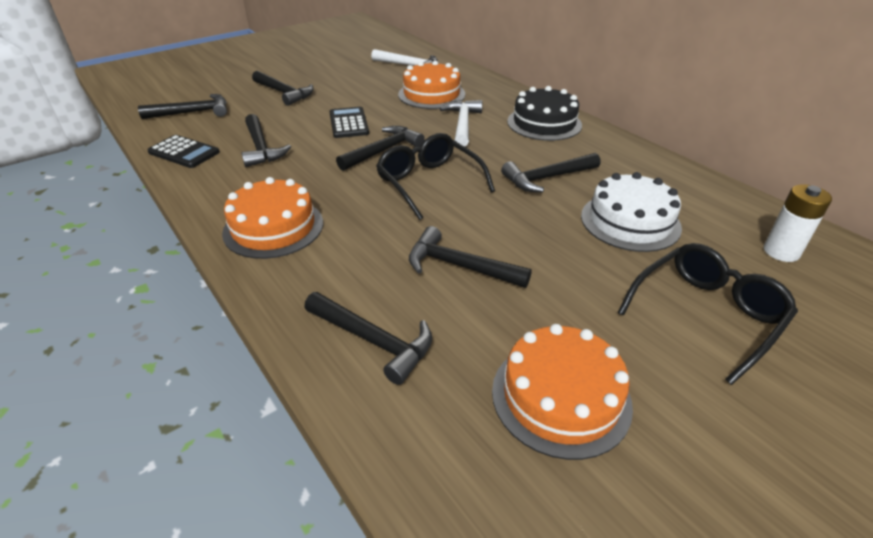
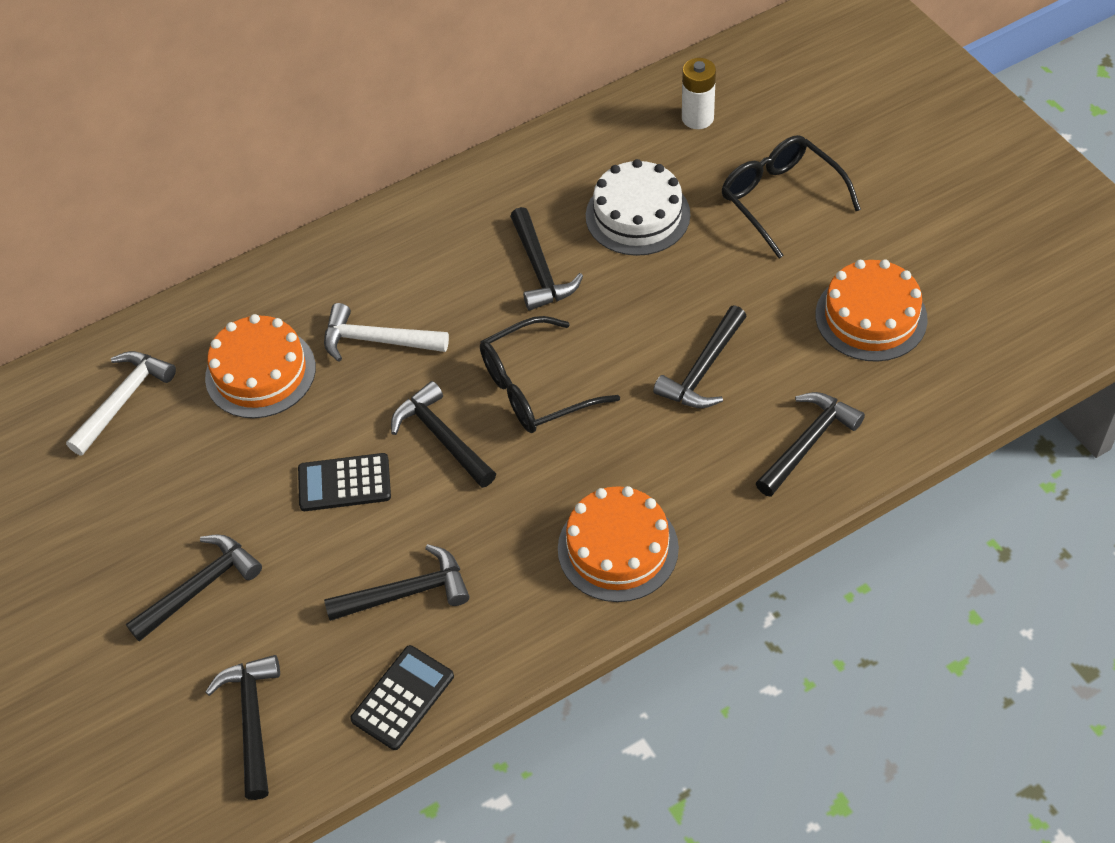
camera: 80 degrees left, 15 degrees up
(544, 123) = (392, 248): black cake -> none

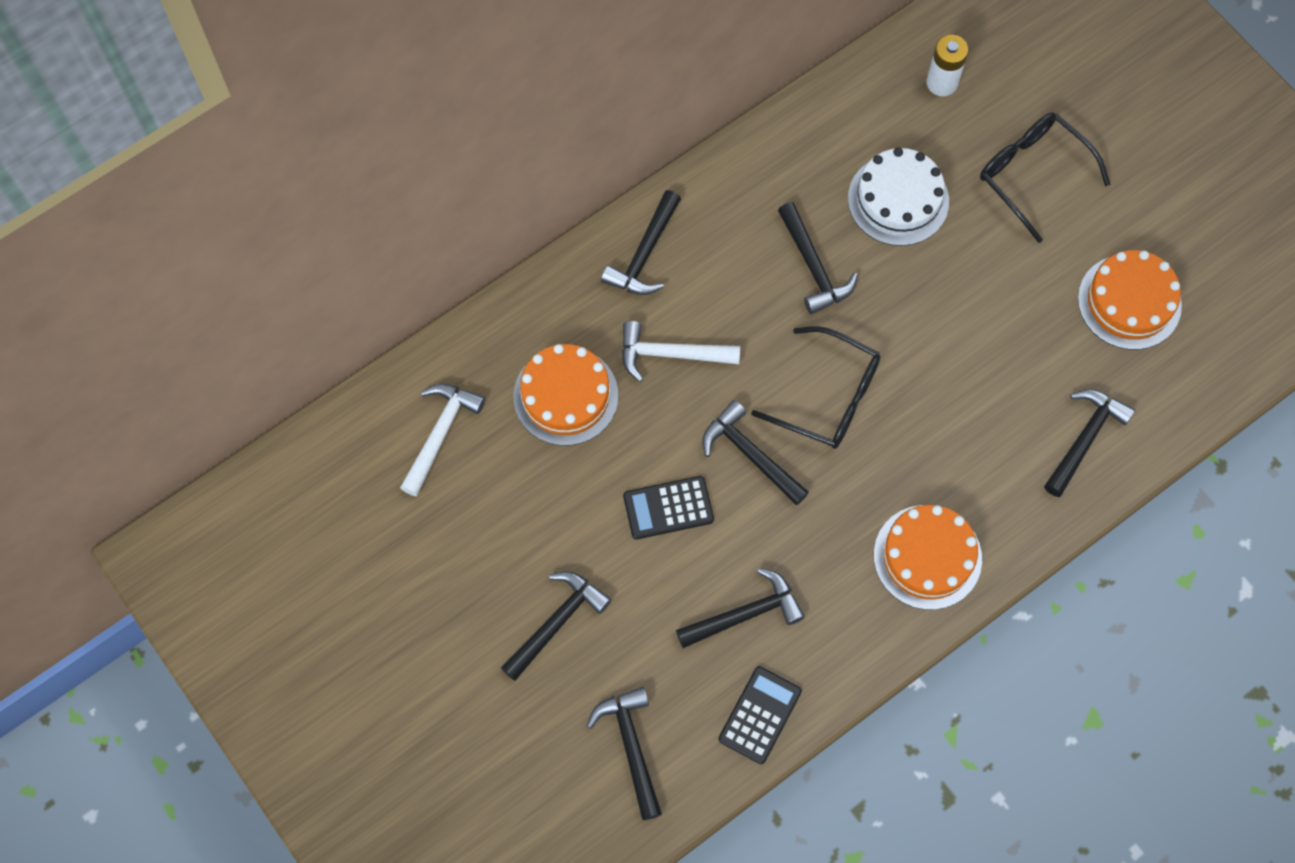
camera: 10 degrees left, 15 degrees up
(535, 388) = (828, 397): black glasses -> black glasses turned 120 degrees counterclockwise
(703, 370) = (981, 368): black hammer -> black hammer (644, 254)

